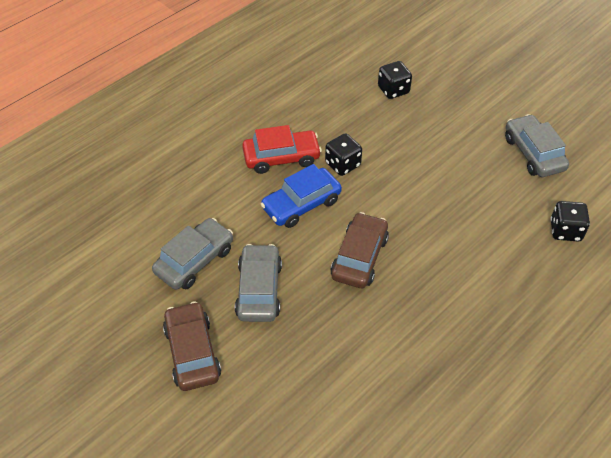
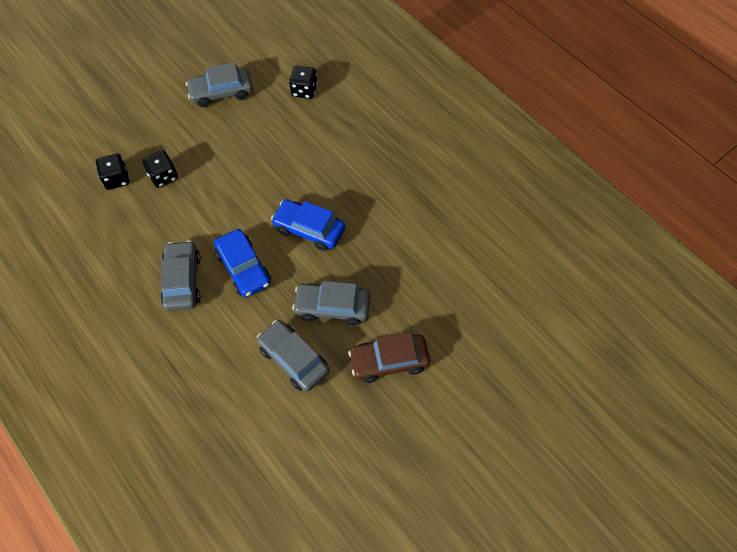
camera: 85 degrees left, 10 degrees up
(281, 157) = (182, 280): red car -> grey car
(342, 164) = (203, 231): black dice -> black dice (163, 177)
(359, 257) = (309, 229): brown car -> blue car

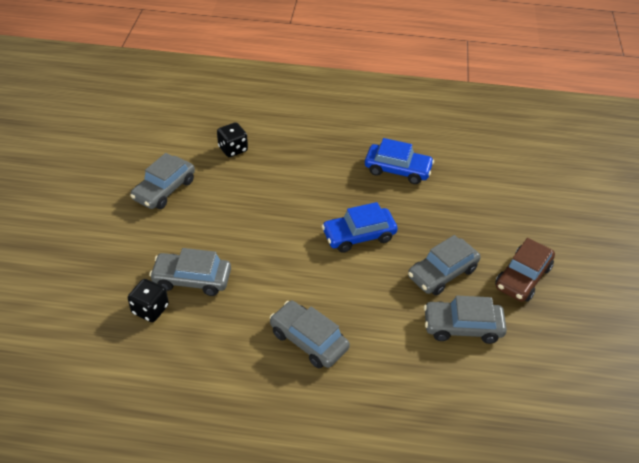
camera: 45 degrees left, 15 degrees down
(163, 177) = (192, 279): black dice -> grey car
(244, 268) = (345, 295): blue car -> blue car (397, 170)

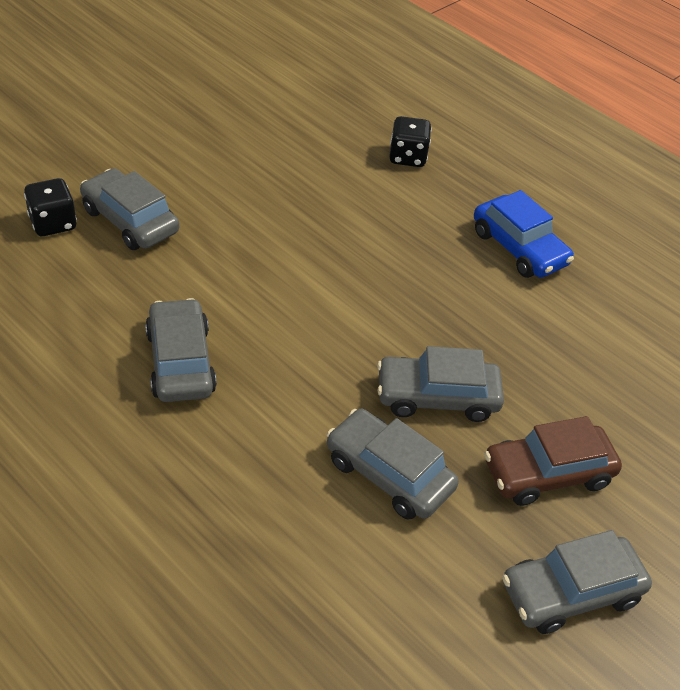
camera: 35 degrees right, 0 degrees up
(164, 190) = (207, 117): grey car -> grey car (571, 592)
(233, 149) = (333, 117): black dice -> black dice (407, 157)
(359, 235) = (377, 290): blue car -> none

